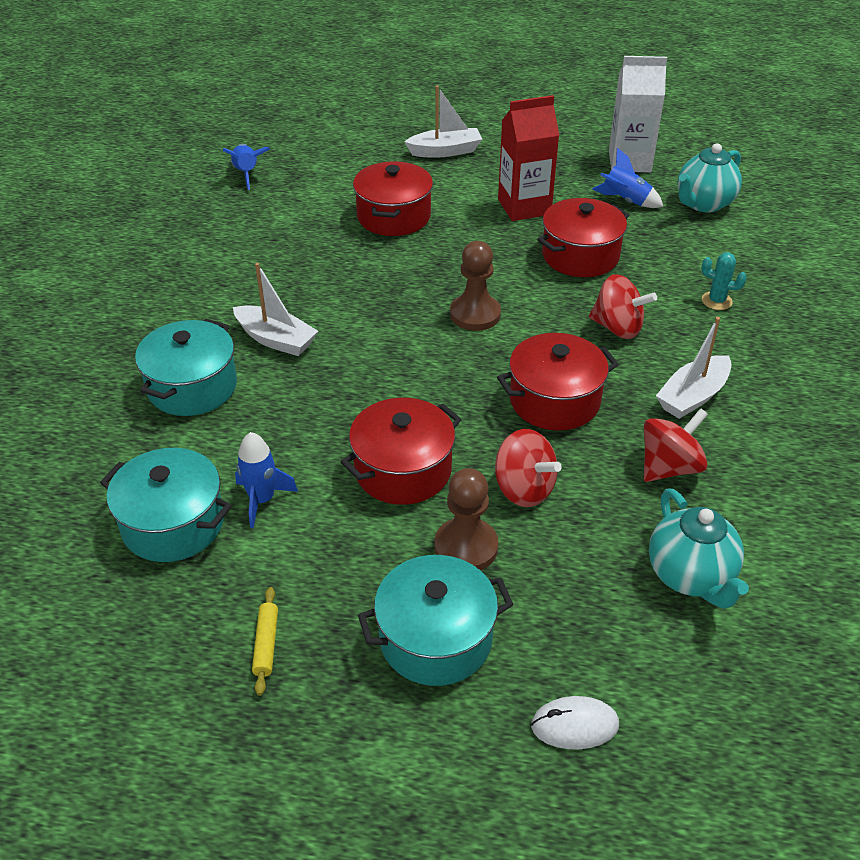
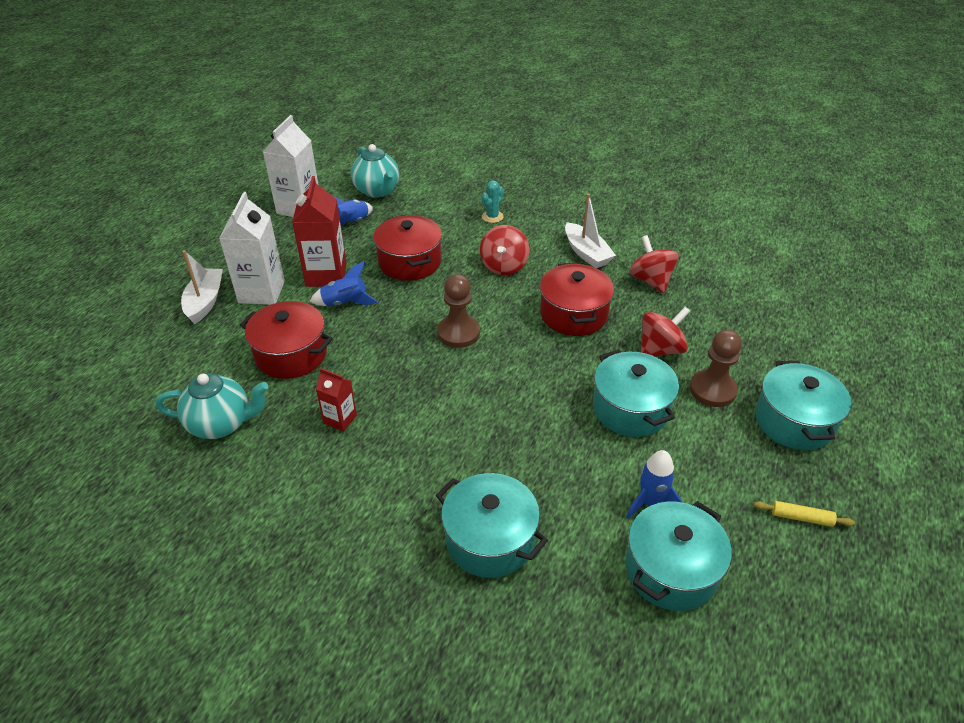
camera: 75 degrees left, 0 degrees up
(246, 174) = (134, 454): blue rocket -> blue rocket (345, 303)
(276, 339) = (442, 466): white boat -> none
(318, 265) = (340, 419): none -> red carton
(403, 470) = (630, 409): red pot -> turquoise pot
(475, 177) = (261, 292): none -> white carton
(574, 725) = (857, 372): white mouse -> none
(617, 328) = (504, 266): red spinning top -> red spinning top turned 150 degrees clockwise
(690, 576) = (743, 297): turquoise teapot -> turquoise teapot (221, 424)

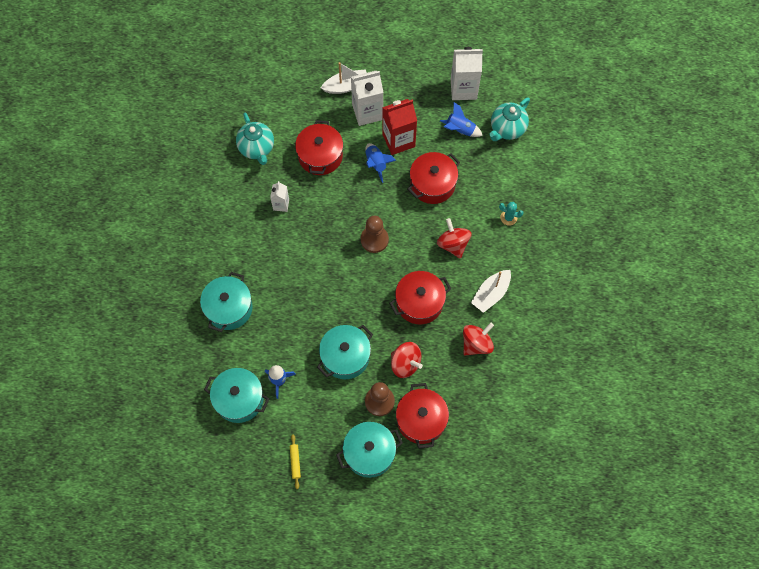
camera: 70 degrees right, 25 degrees up
(340, 419) = (281, 204): red carton -> white carton
(504, 266) = (453, 244): red spinning top -> red spinning top turned 75 degrees clockwise
(749, 355) = (421, 420): none -> red pot

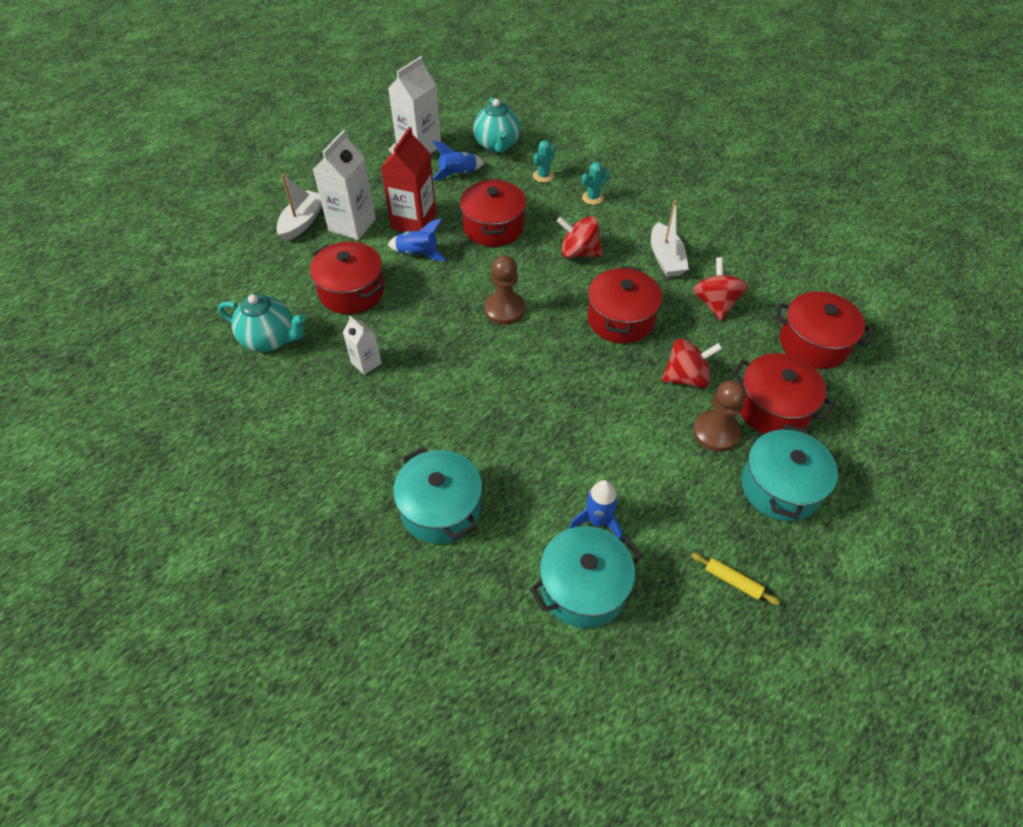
camera: 50 degrees left, 15 degrees down
(345, 356) = (626, 428): turquoise pot -> none
(490, 414) = (813, 343): none -> red pot
(503, 176) = (543, 176): none -> turquoise cactus

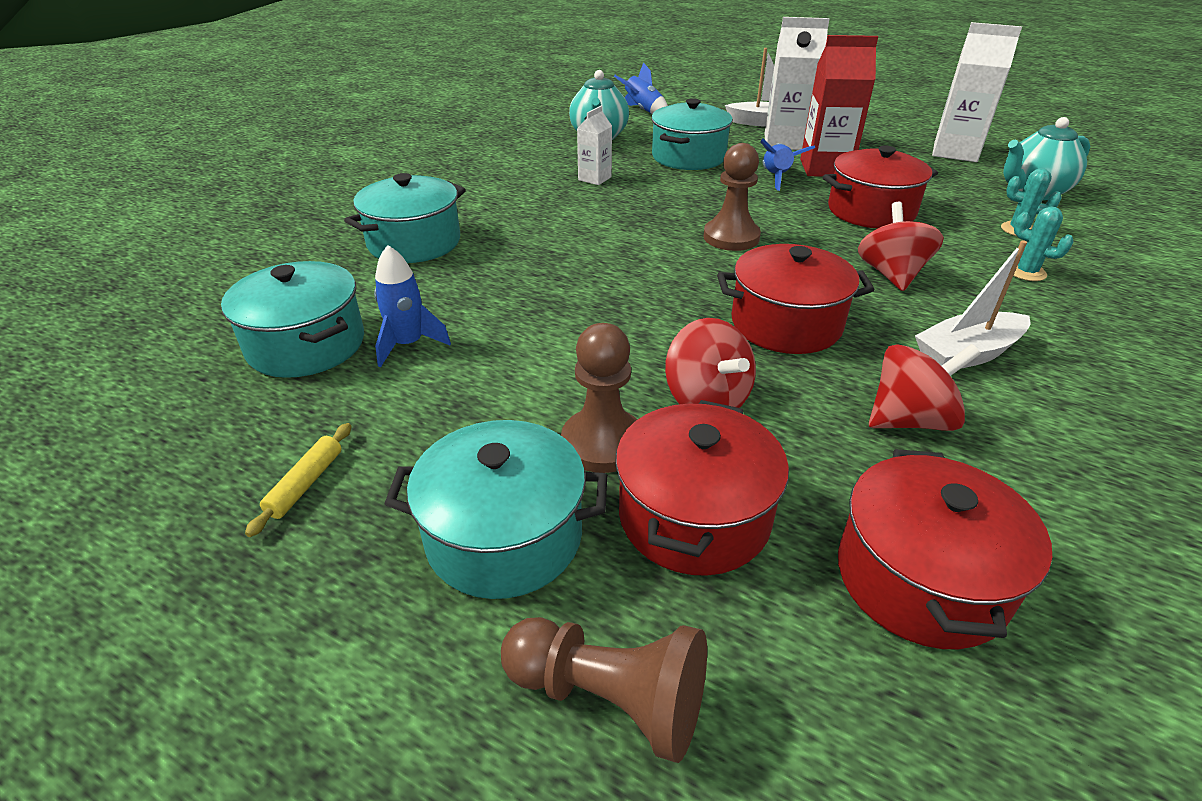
camera: 75 degrees right, 15 degrees down
(351, 291) = (688, 157): red pot -> turquoise pot
(458, 174) = (940, 178): blue rocket -> blue rocket (643, 110)
(868, 462) = (610, 697): none -> brown pawn

